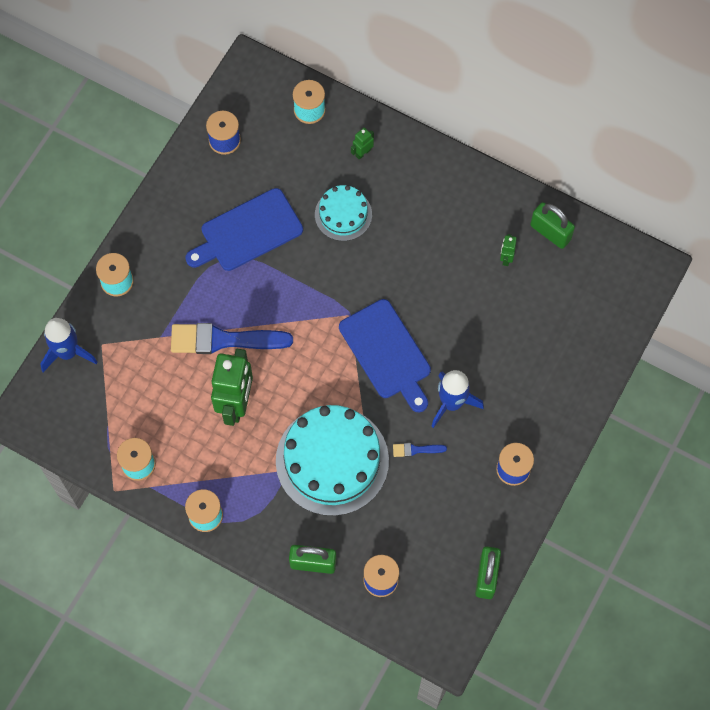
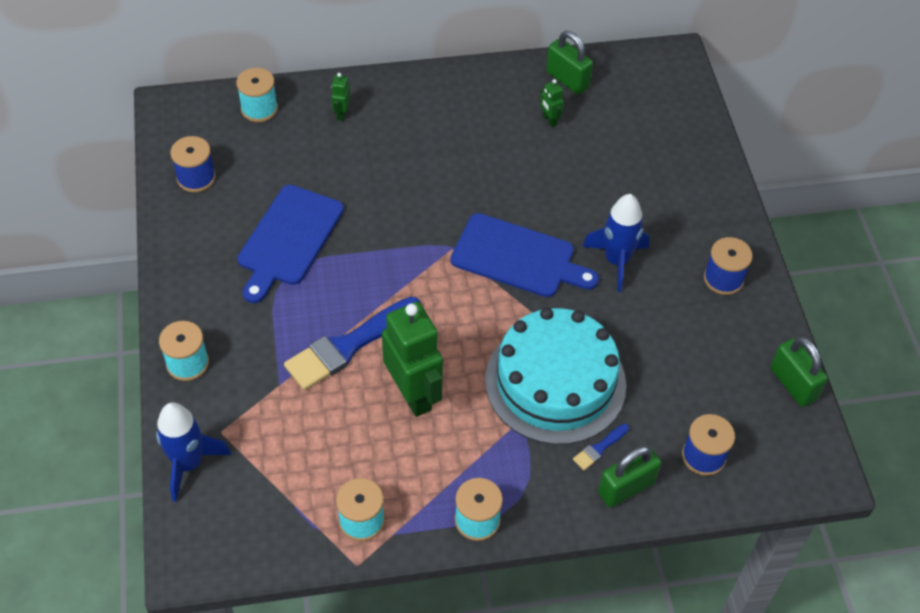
camera: 40 degrees left, 15 degrees down
(343, 214) = (369, 171): turquoise cake -> none
(416, 450) = (623, 320): blue brush -> blue brush (599, 448)
(550, 232) = (567, 80): green padlock -> green padlock turned 45 degrees clockwise

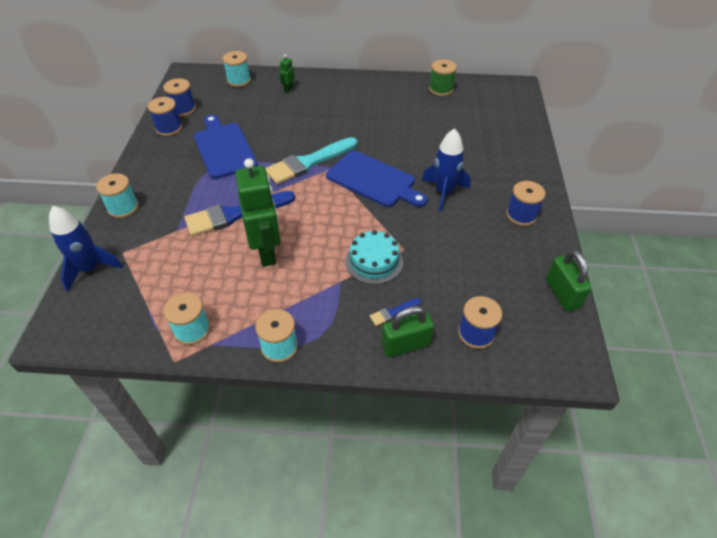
camera: 15 degrees right, 5 degrees down
(190, 216) = (169, 128): none -> blue spool
(288, 239) = (224, 148): blue cutting board -> blue cutting board turned 120 degrees clockwise
(418, 243) = (308, 162): none -> turquoise brush
(549, 120) = (422, 108): green robot -> none
(555, 382) = (374, 261): turquoise cake -> turquoise cake, size x0.53
(567, 80) = (441, 89): green padlock -> green spool

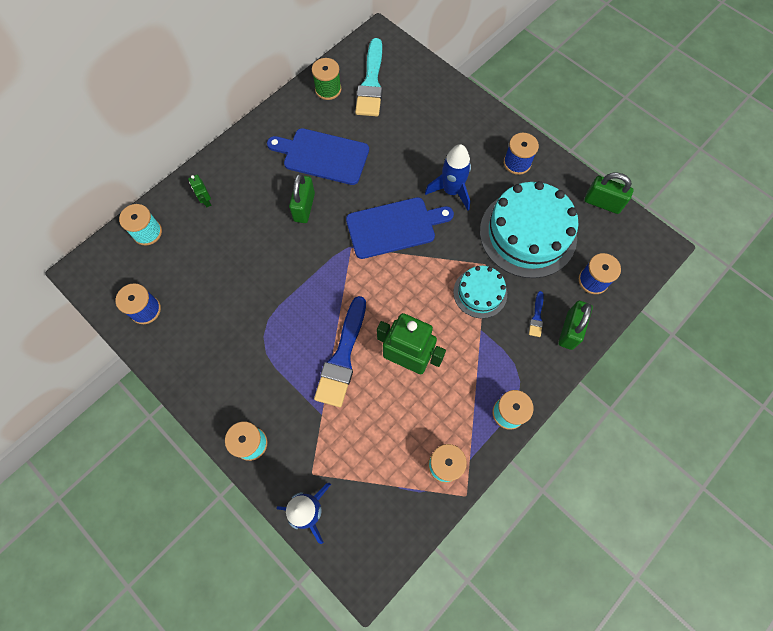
camera: 50 degrees left, 20 degrees up
(169, 128) = (165, 340): blue spool -> none
(224, 148) = (244, 311): blue cutting board -> blue cutting board (323, 156)
(308, 162) = (328, 258): turquoise brush -> turquoise brush (371, 83)
(335, 130) = (304, 207): none -> green padlock
(465, 260) = (528, 233): none -> turquoise cake

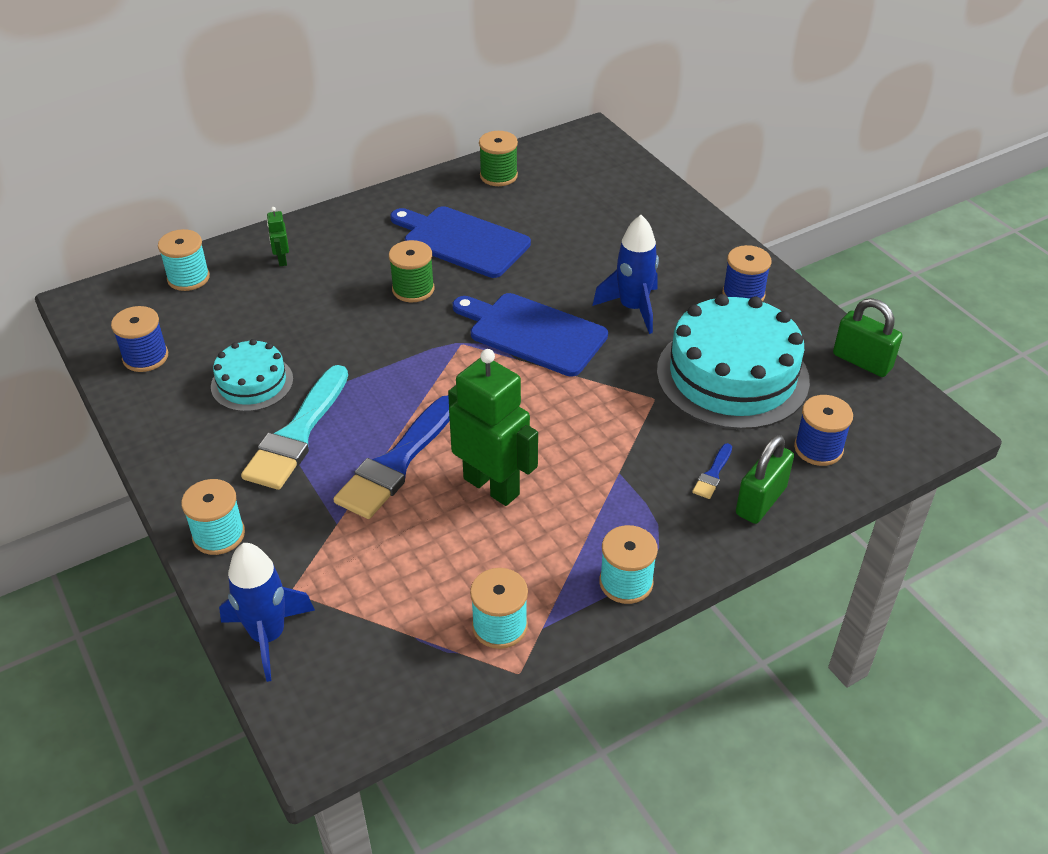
camera: 15 degrees right, 25 degrees down
(304, 207) = (413, 289): green padlock -> green spool
(371, 83) = (561, 179): turquoise brush -> turquoise brush (297, 434)
(394, 227) = (533, 333): blue cutting board -> blue cutting board turned 150 degrees counterclockwise
(480, 293) = (633, 429): turquoise cake -> turquoise cake (252, 383)

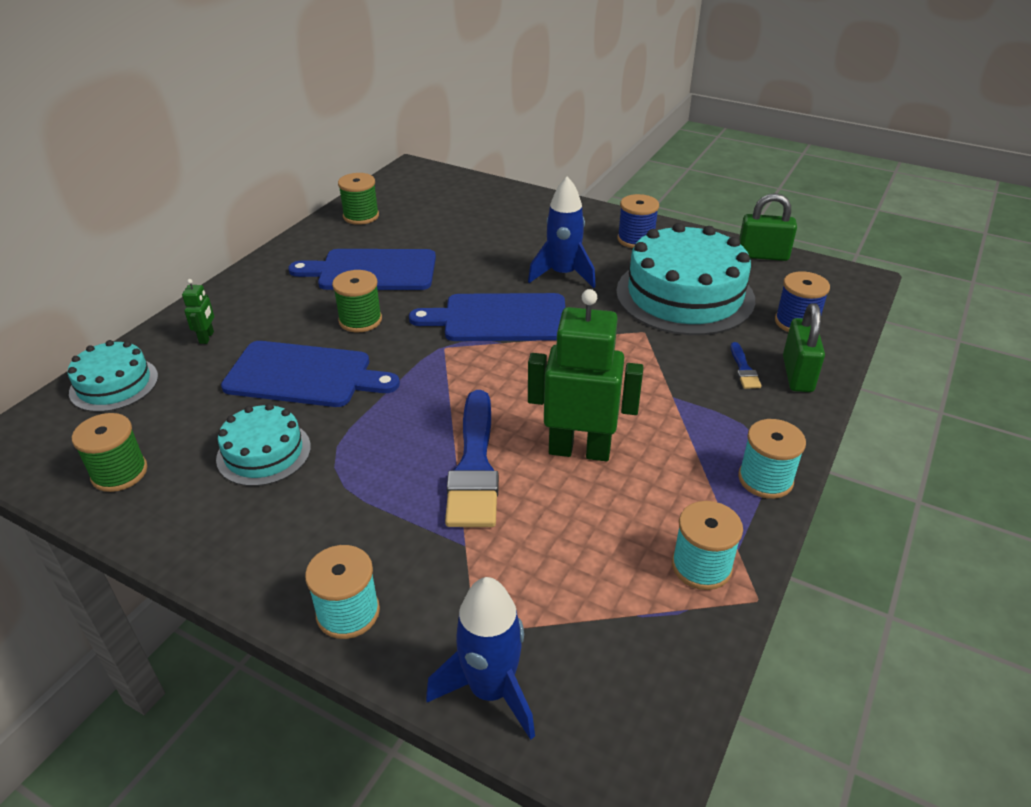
camera: 30 degrees left, 5 degrees down
(145, 357) = (119, 473): blue spool -> green spool
(188, 278) = (114, 384): turquoise spool -> turquoise cake
(282, 260) = (207, 337): green robot -> green robot turned 135 degrees counterclockwise
(297, 434) = (352, 480): turquoise brush -> none
(329, 325) = (304, 375): none -> blue cutting board

